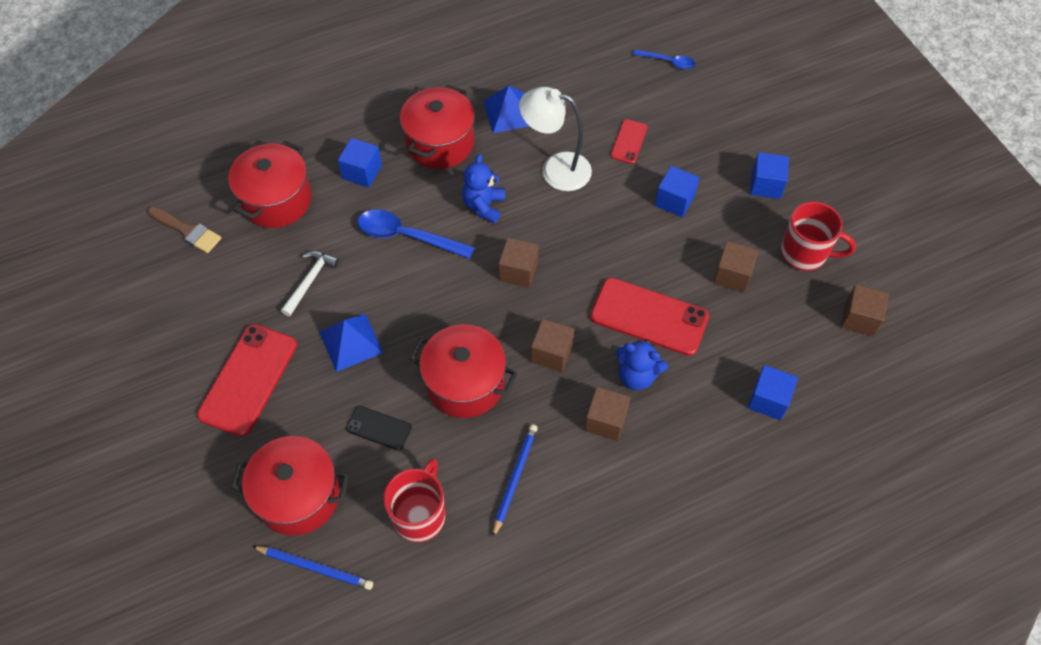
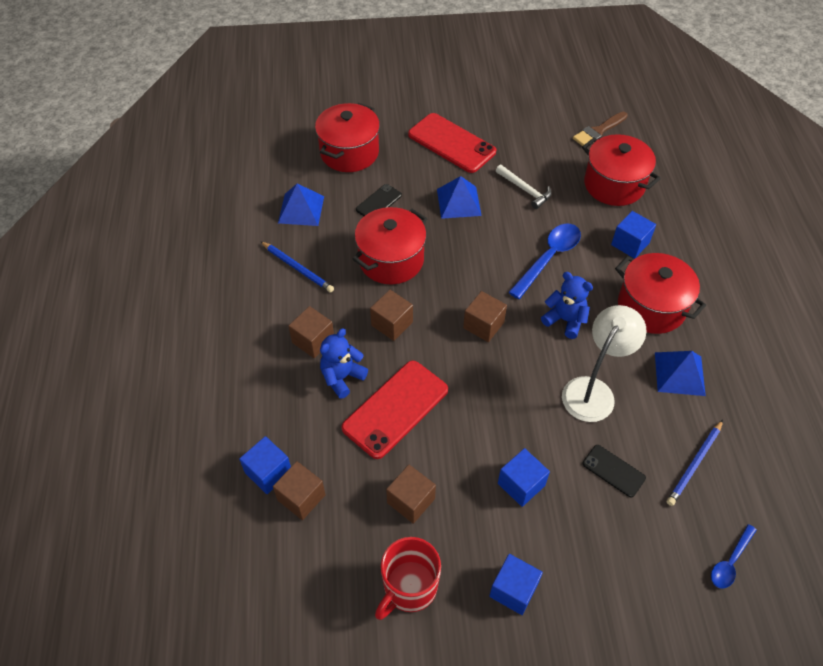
camera: 110 degrees right, 5 degrees down
(315, 567) = (296, 151): blue pencil -> blue pencil (694, 464)
(420, 515) = (301, 209): red mug -> blue pyramid
(629, 141) = (613, 471): red phone -> black phone
(859, 318) = (310, 604): brown cube -> brown cube (301, 497)

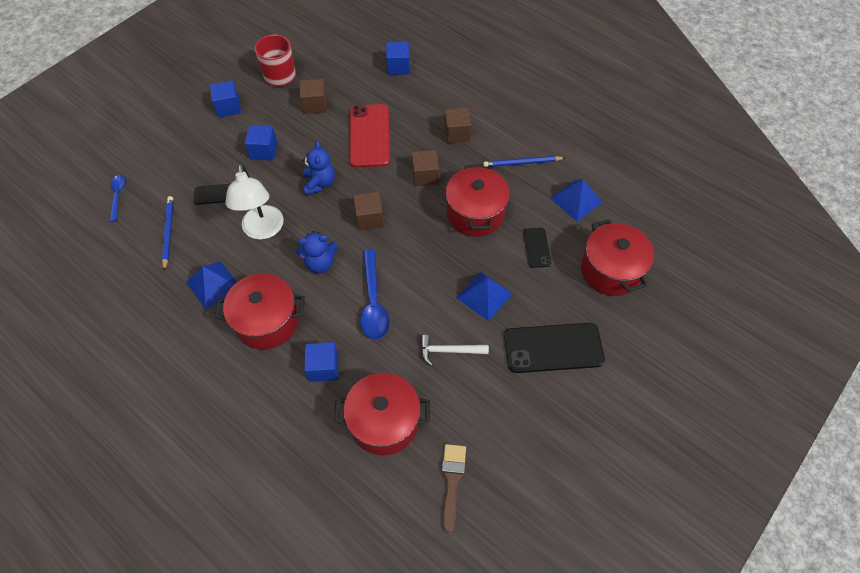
camera: 135 degrees right, 5 degrees up
(301, 497) = (370, 69): brown cube -> none
(342, 377) = (417, 128): blue teddy bear -> blue teddy bear (319, 183)
(451, 143) = (553, 348): red phone -> black phone

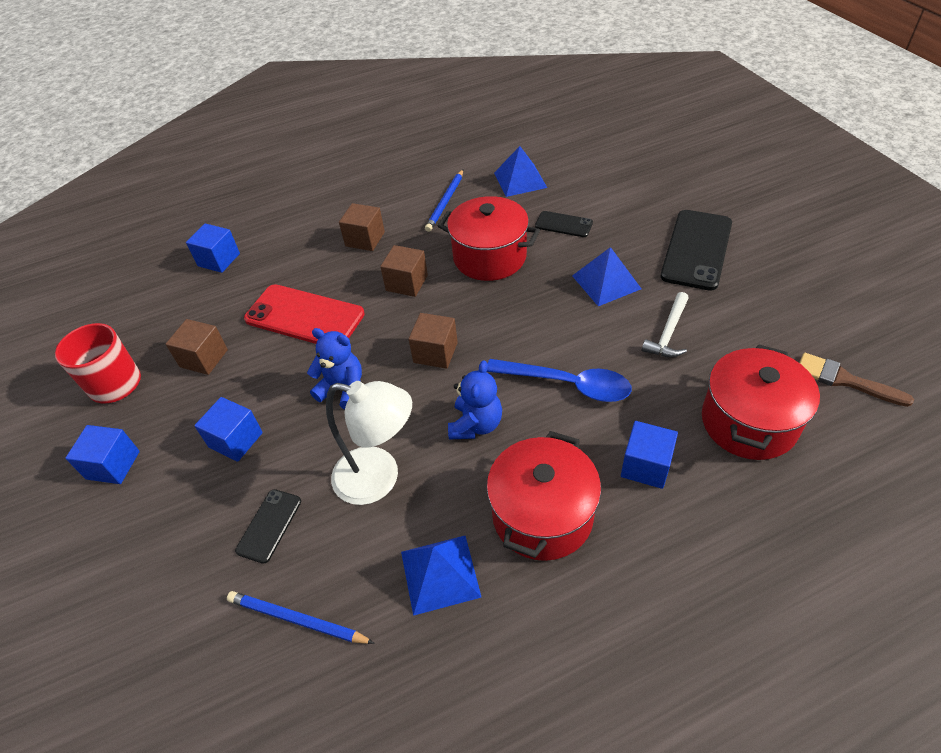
camera: 60 degrees left, 10 degrees down
(118, 195) = (157, 691): blue spoon -> none
(610, 270) = (620, 183): red pot -> none

